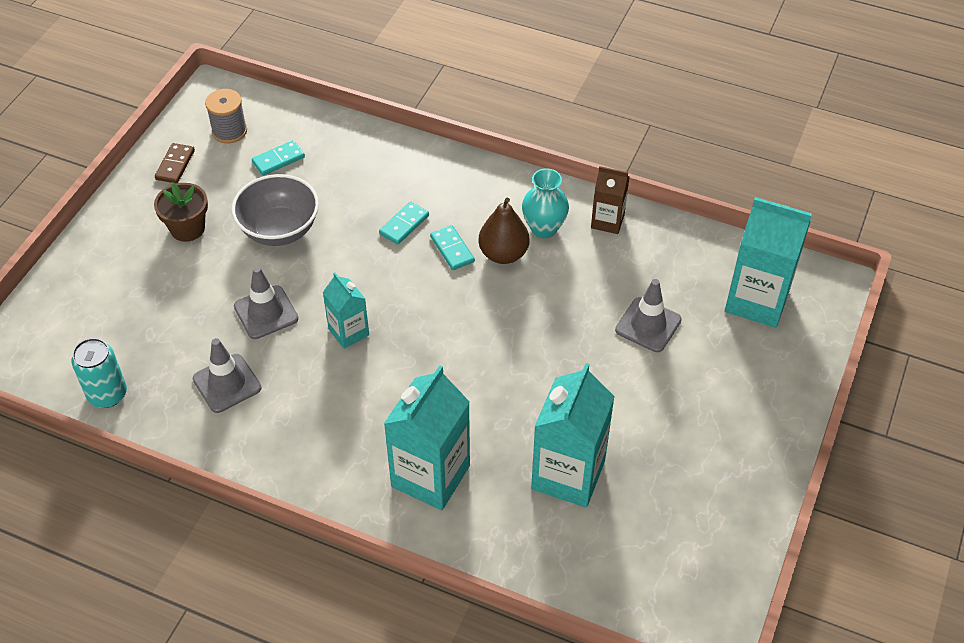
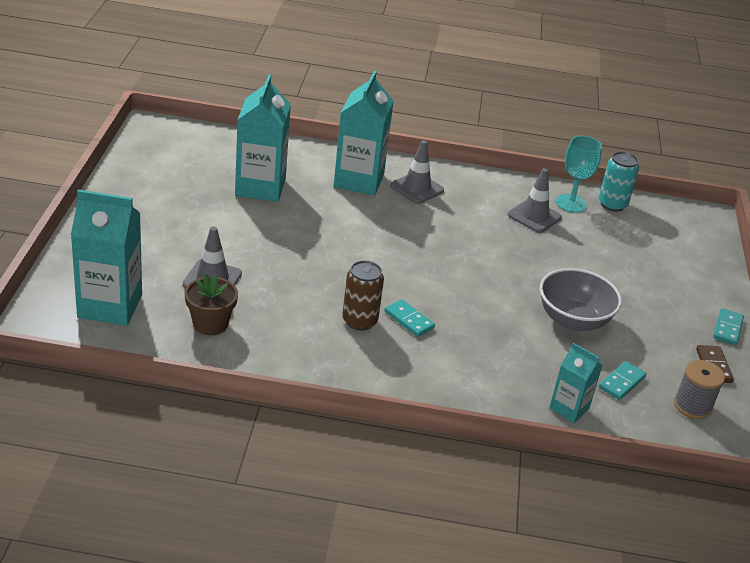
camera: 160 degrees right, 15 degrees down
(162, 402) = (571, 203): none -> turquoise goblet
(187, 228) = (653, 313): brown flower pot -> brown flower pot (210, 324)
(266, 312) = (539, 260): grey traffic cone -> grey traffic cone (417, 188)
(348, 332) = (464, 253): turquoise carton -> turquoise carton (569, 408)
(404, 225) = (463, 336): turquoise domino -> turquoise domino (727, 328)
(503, 254) = (359, 321): brown pear -> brown can
(544, 228) = (328, 346): turquoise vase -> none
(607, 221) = (266, 360): brown carton -> none

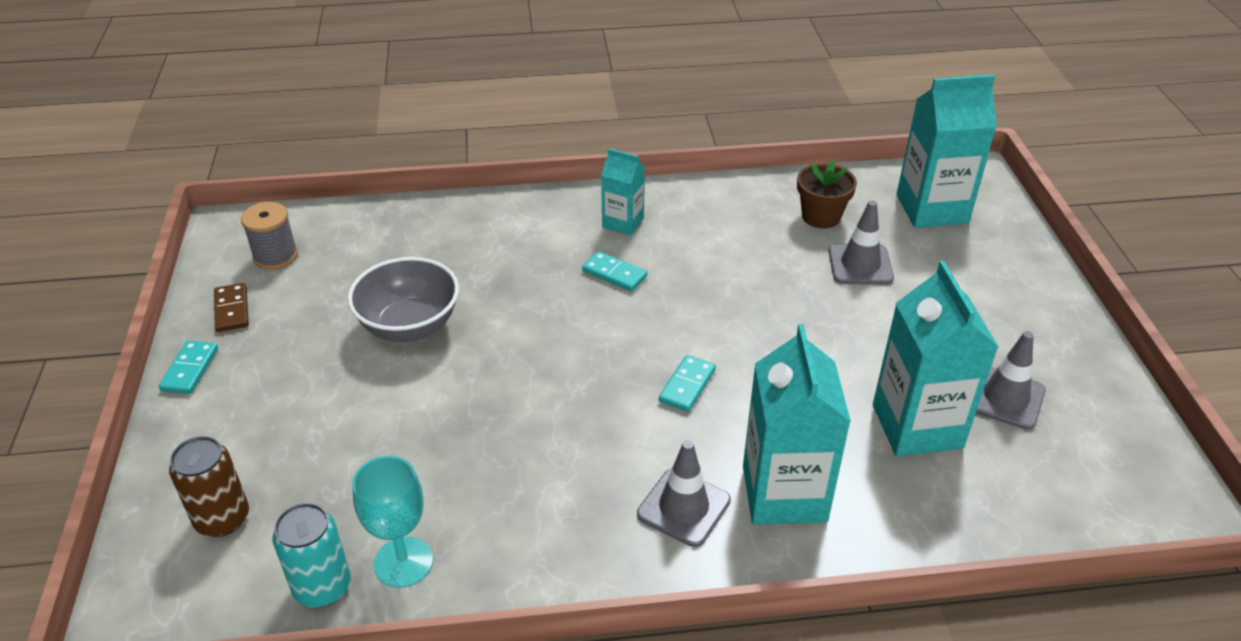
camera: 170 degrees right, 5 degrees up
(359, 321) = (669, 258): brown can -> brown can (222, 519)
(534, 216) = (471, 505): grey traffic cone -> grey traffic cone (1005, 398)
(569, 408) = (418, 222): turquoise carton -> turquoise carton (623, 223)
(621, 382) = (355, 262): turquoise domino -> turquoise domino (687, 385)

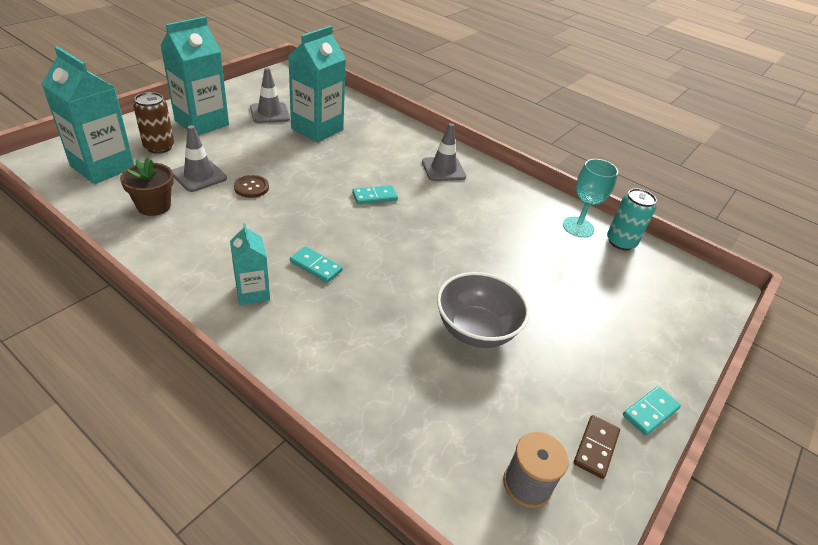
camera: 140 degrees left, 0 degrees up
(222, 519) = (659, 299): brown can -> brown can (159, 147)
(614, 274) = (316, 266): turquoise domino -> turquoise domino turned 45 degrees counterclockwise
(784, 493) = (400, 149): turquoise carton -> turquoise carton (202, 123)
(801, 292) = (251, 187): none -> brown button

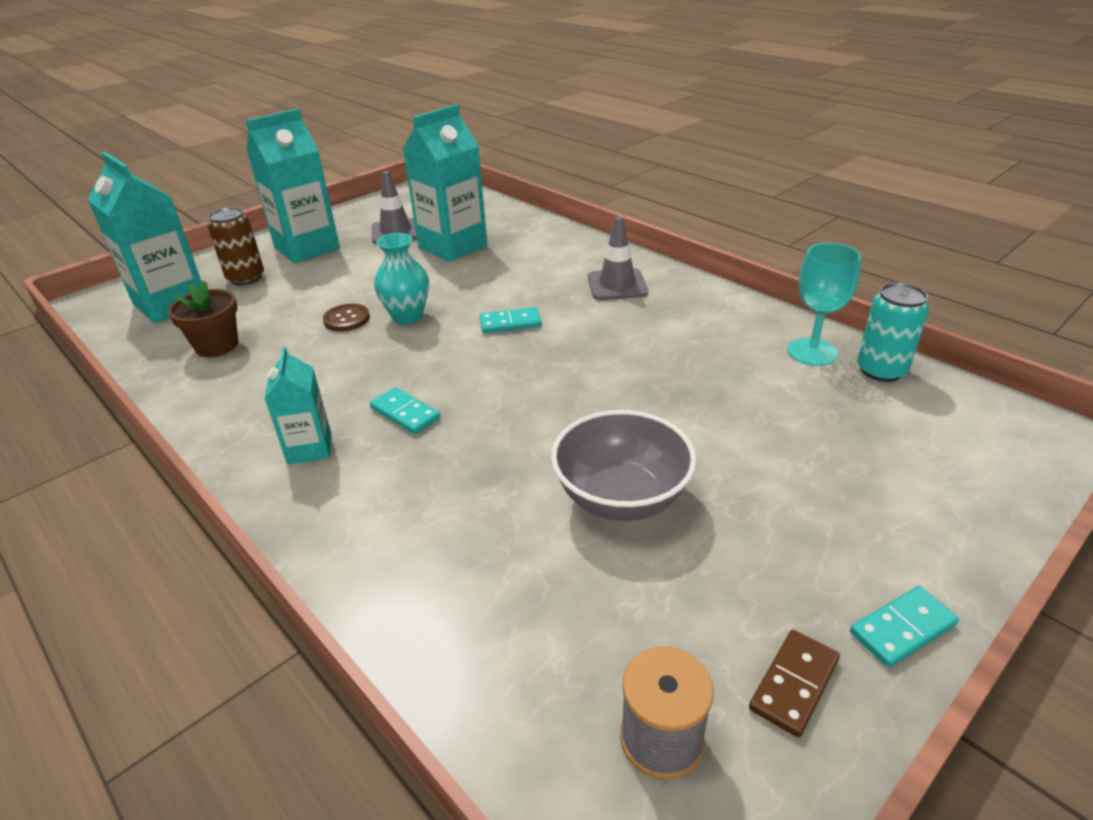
camera: 15 degrees right, 5 degrees down
(199, 176) = (284, 308): grey traffic cone -> none
(297, 187) = (407, 316): none -> turquoise vase

